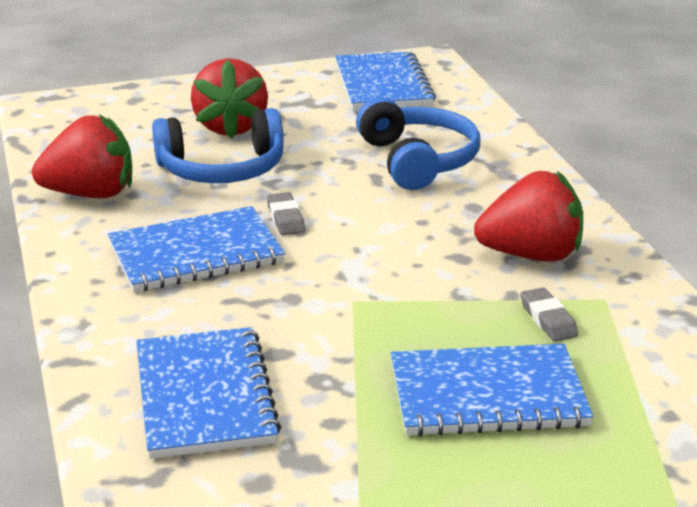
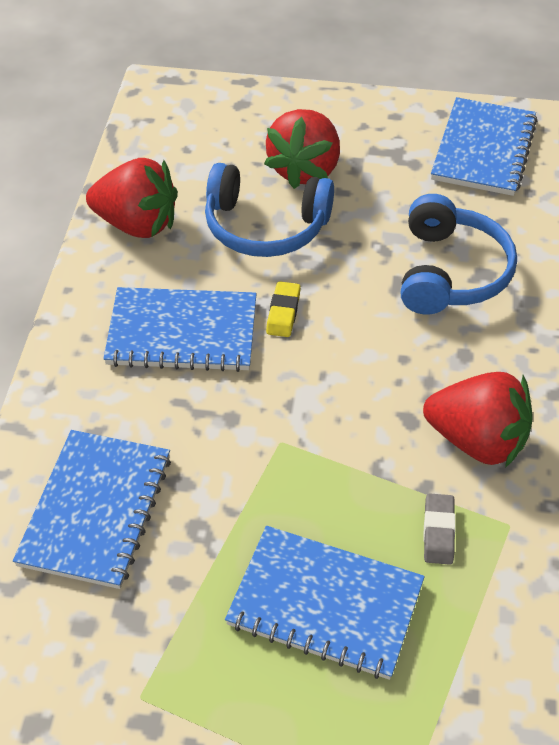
camera: 25 degrees right, 20 degrees up
(285, 218) = (283, 312): grey eraser -> yellow eraser

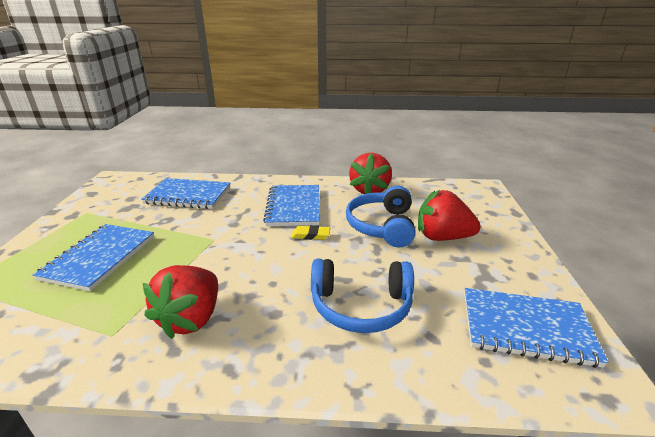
camera: 85 degrees right, 20 degrees down
(438, 532) = (124, 299): grey eraser -> none

